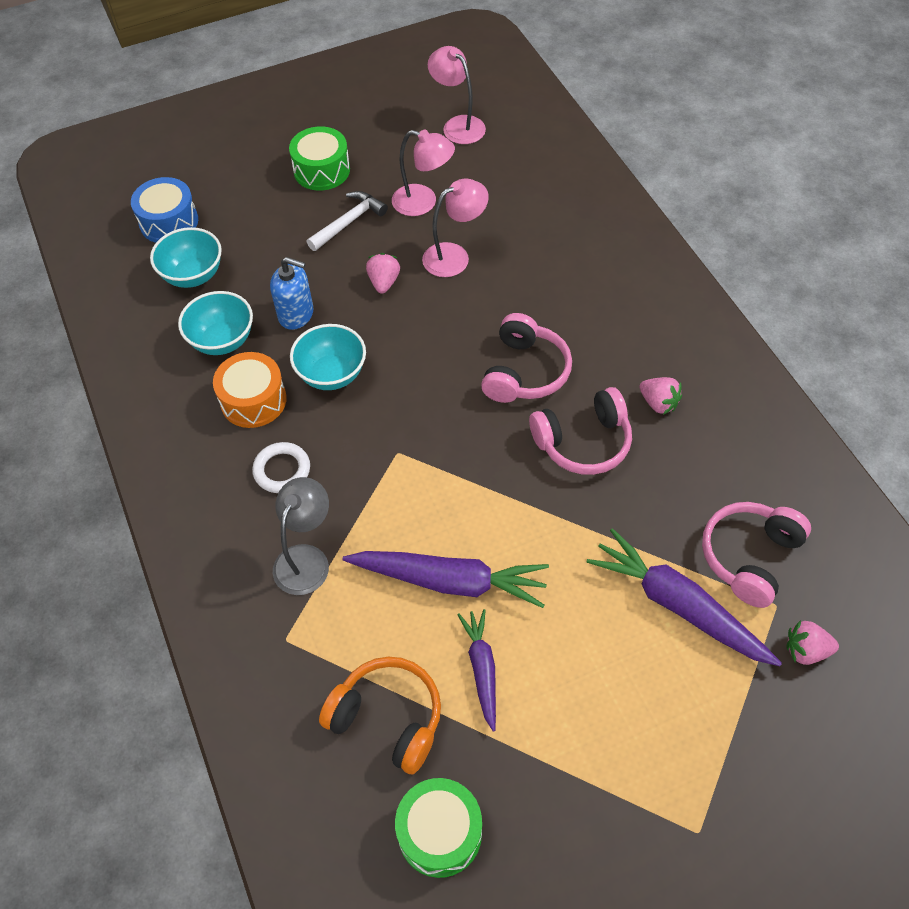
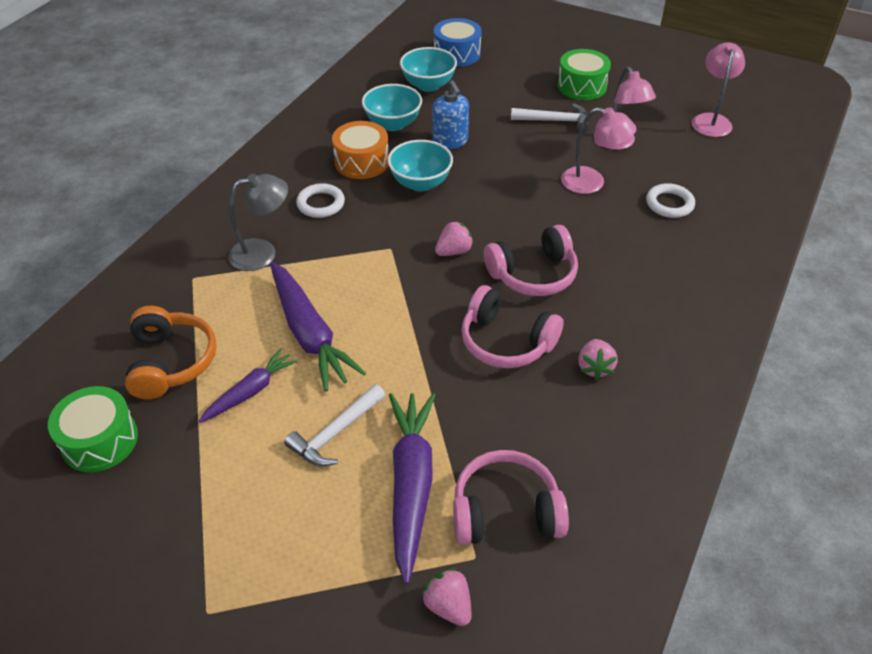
camera: 50 degrees right, 10 degrees down
(384, 282) = (525, 163): pink strawberry -> pink strawberry (454, 251)
(528, 226) = (669, 204): none -> white ring
(583, 628) = (335, 433): none -> white hammer

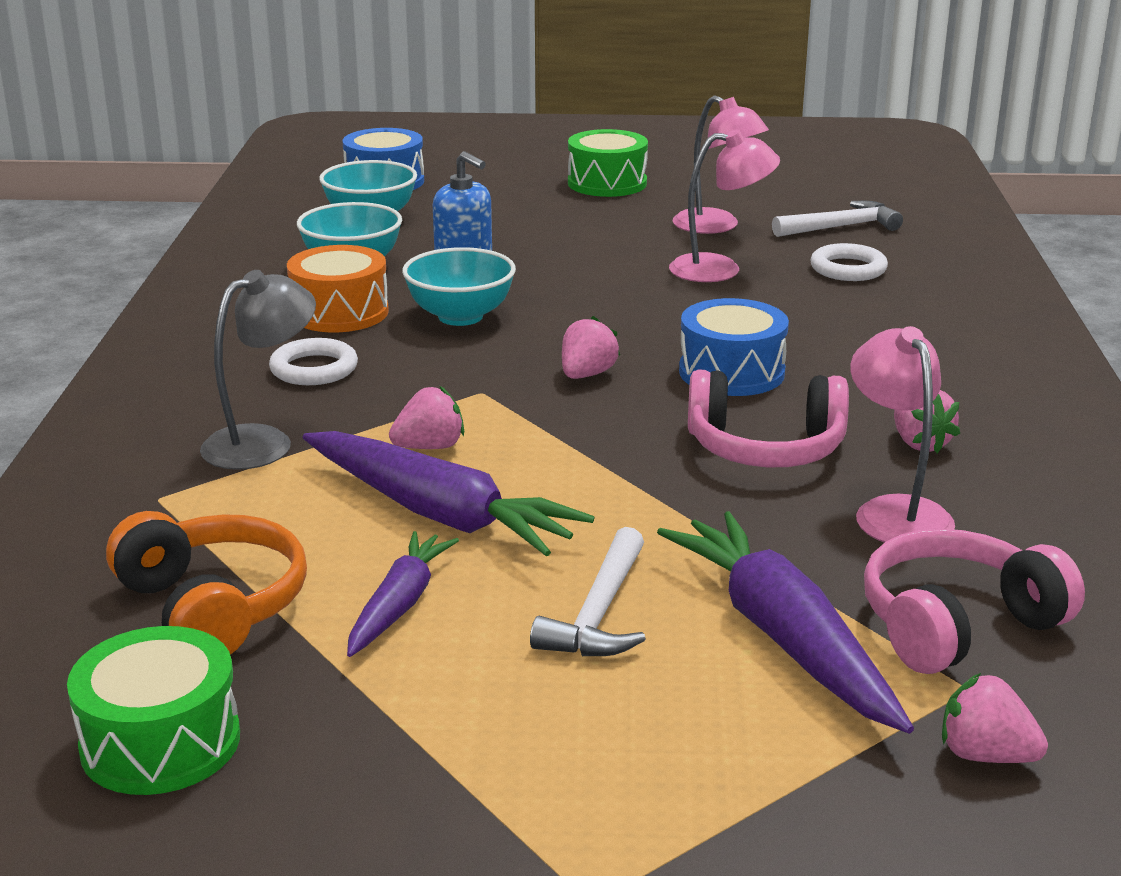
camera: 25 degrees left, 20 degrees down
(337, 283) = (429, 447): none -> pink strawberry
(533, 274) = (731, 372): pink headphones -> blue drum
(555, 121) = (603, 221): white hammer -> white hammer (841, 227)
(711, 120) = (819, 185): pink lamp -> pink lamp (895, 512)

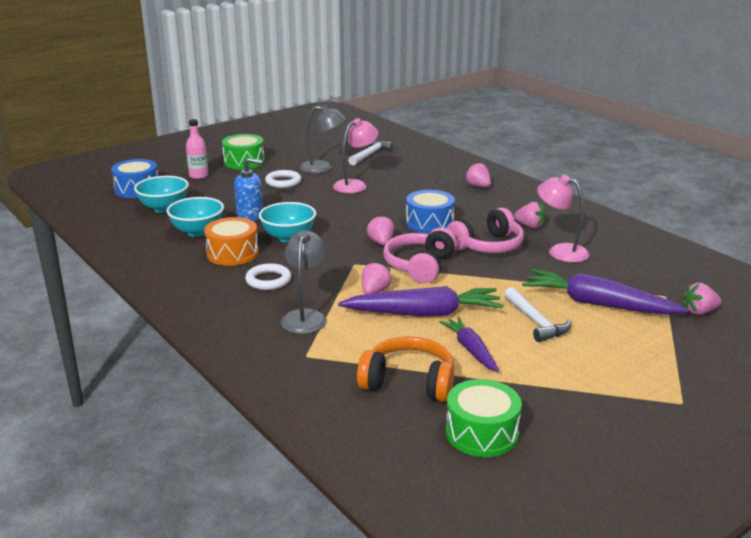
camera: 40 degrees left, 0 degrees up
(502, 186) = (198, 176): none -> pink bottle
(716, 226) = (323, 168): pink lamp -> grey lamp
(848, 269) = (400, 170): white ring -> white ring (283, 182)
(950, 339) = (478, 186): none -> pink strawberry
(957, 625) = (633, 278): pink headphones -> pink headphones (420, 266)

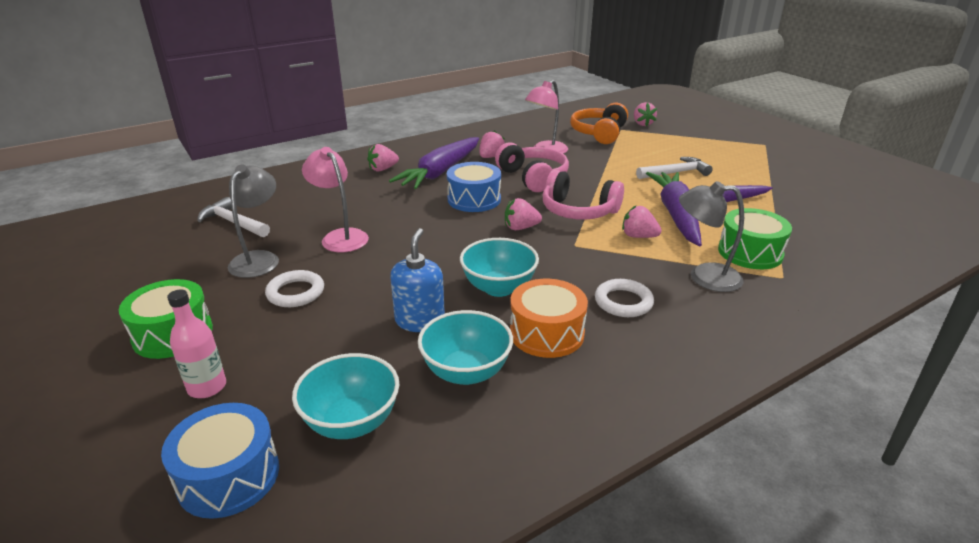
camera: 85 degrees left, 5 degrees up
(408, 382) = (798, 229): orange headphones -> orange headphones (599, 133)
(481, 433) = (848, 206): green drum -> green drum (750, 252)
(597, 304) = (639, 150): purple carrot -> purple carrot (440, 172)

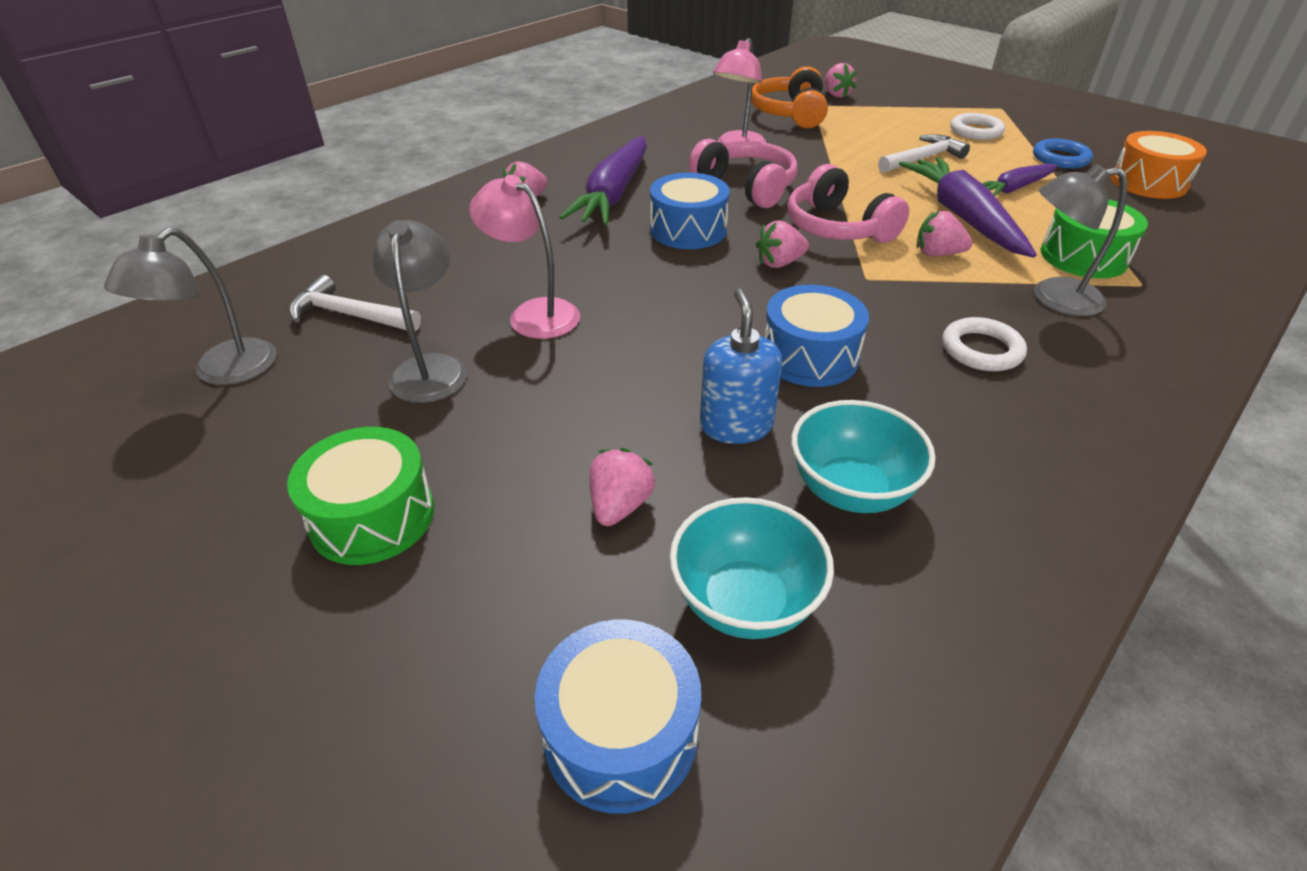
camera: 15 degrees left, 10 degrees up
(145, 243) = (223, 372): none -> grey lamp
(207, 387) = (488, 594): pink bottle -> none
(295, 292) = (524, 413): white ring -> white ring (976, 131)
(491, 157) = (669, 163): pink strawberry -> pink strawberry (620, 505)
(498, 287) = (809, 356): turquoise bowl -> blue drum
(546, 333) = (916, 412): orange drum -> orange drum (1148, 183)
(578, 211) = (838, 228): pink headphones -> pink headphones turned 45 degrees clockwise
(785, 184) = (1060, 158): none -> blue ring

